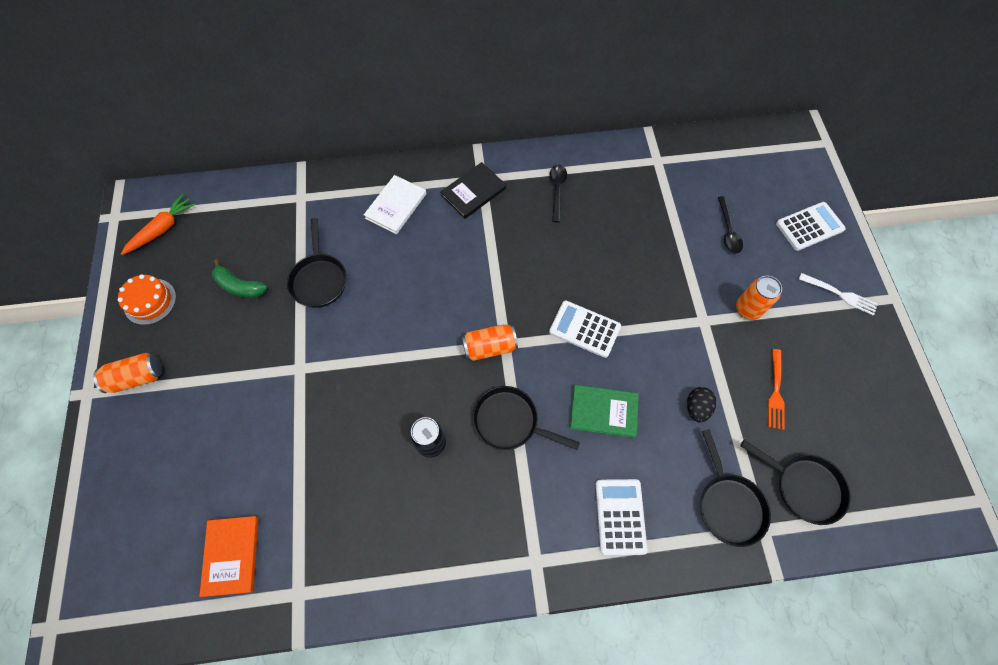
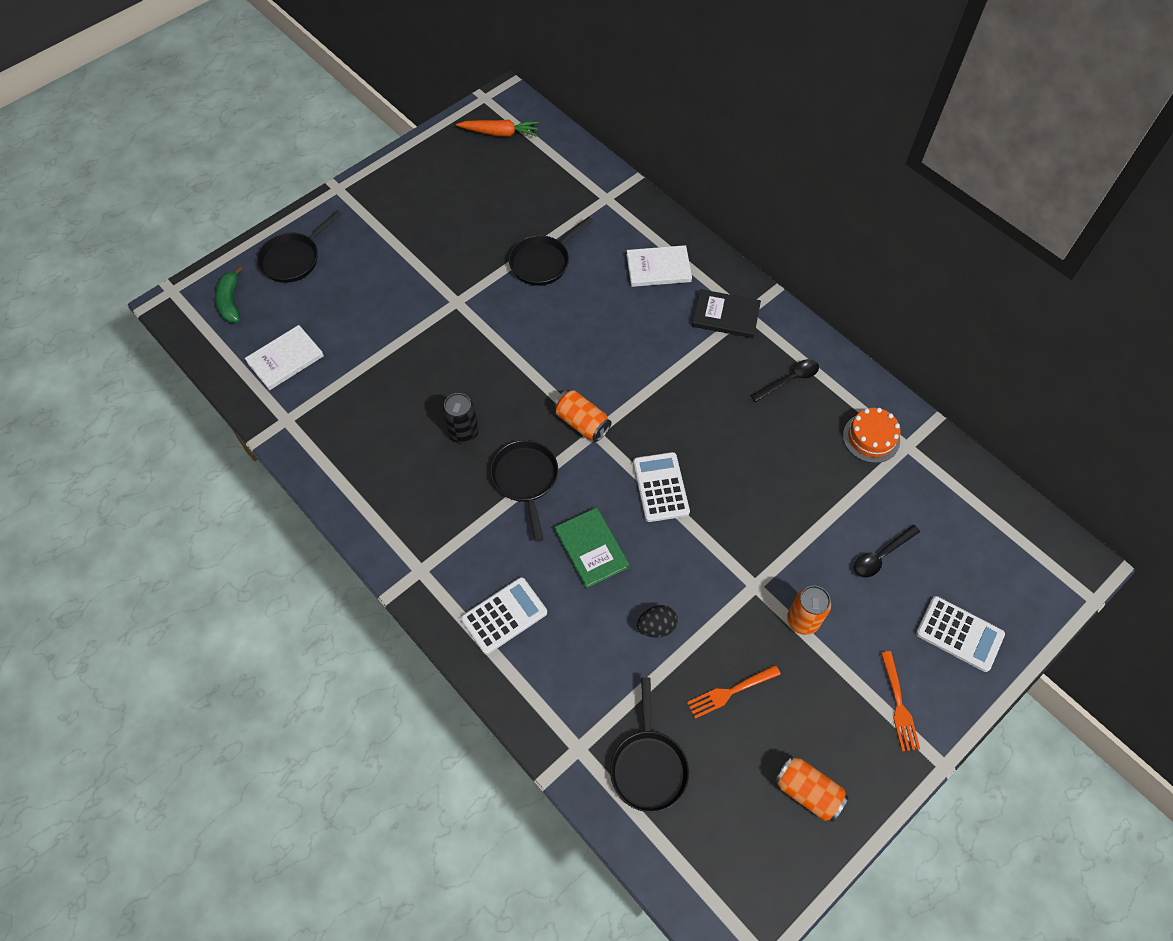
camera: 55 degrees right, 5 degrees down
(137, 377) = (371, 208): orange can -> orange can (807, 791)
(150, 301) = (435, 170): orange cake -> orange cake (871, 438)
(232, 555) = (285, 359): orange book -> white book
(239, 286) = (493, 215): green banana -> green banana (231, 302)
(728, 505) = (580, 704): black pan -> black pan (293, 259)
(839, 294) = (898, 704): white fork -> orange fork

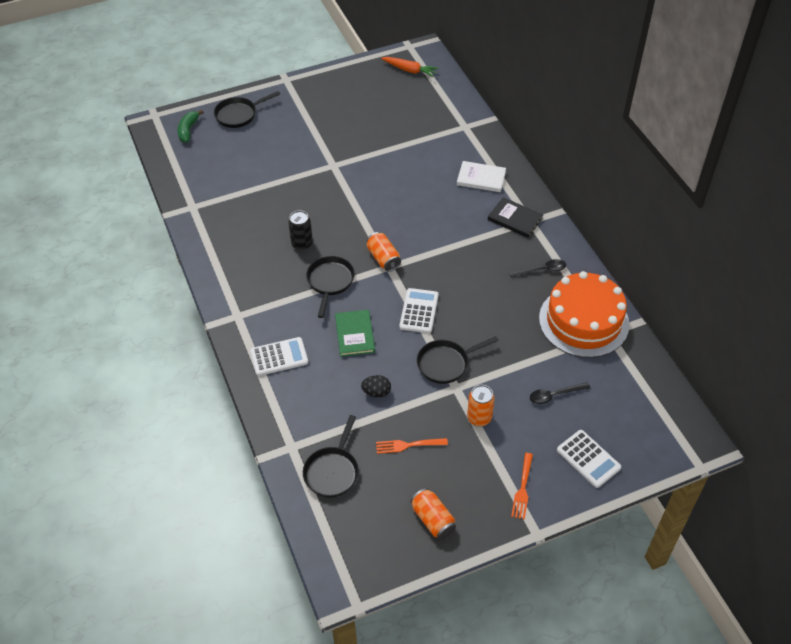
camera: 20 degrees right, 10 degrees down
(285, 359) = (207, 172): white book -> none
(542, 262) = (402, 155): black pan -> black pan (446, 363)
(871, 438) = (583, 321): orange cake -> orange cake, size x2.10

